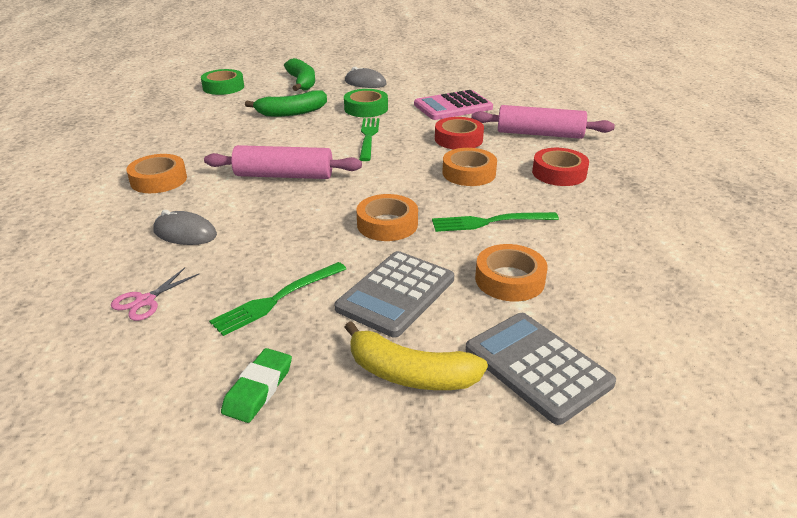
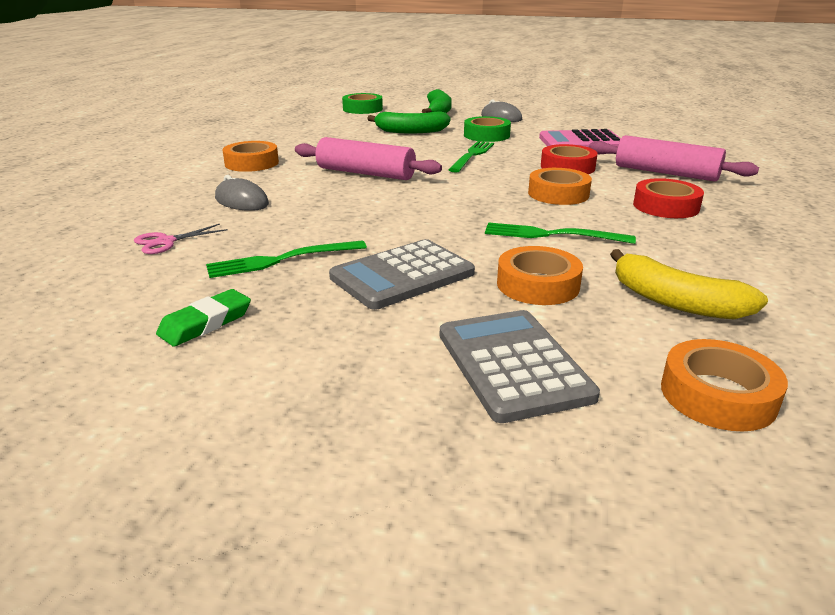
camera: 20 degrees right, 5 degrees down
(387, 224) = (437, 221): orange tape -> orange tape (717, 395)
(410, 374) = (363, 342): yellow banana -> yellow banana (675, 302)

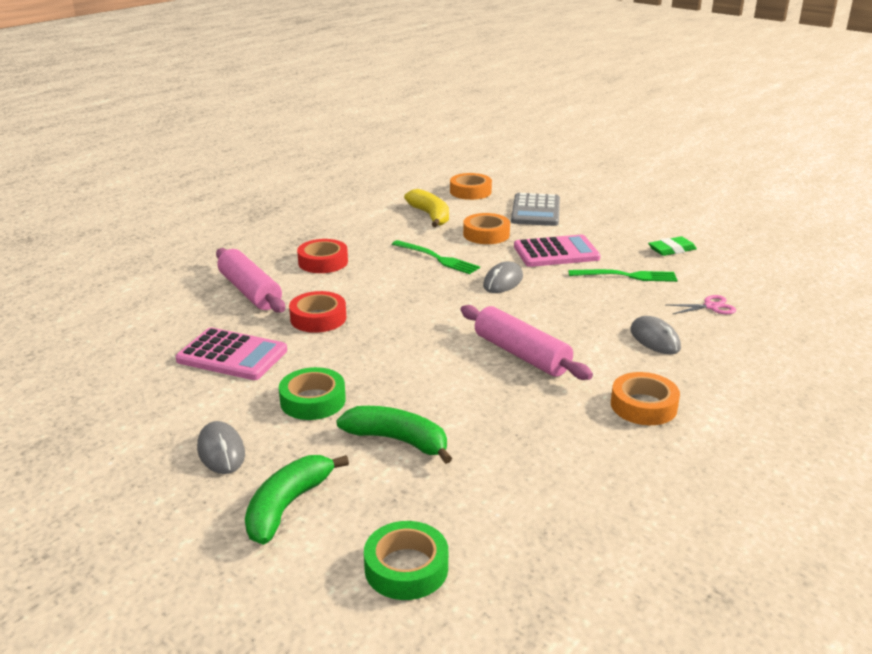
camera: 155 degrees left, 0 degrees up
(402, 275) = (556, 252): grey calculator -> pink calculator
(439, 223) = (503, 281): none -> grey mouse
(472, 155) = (383, 360): green fork -> none
(558, 194) = (379, 289): orange tape -> none

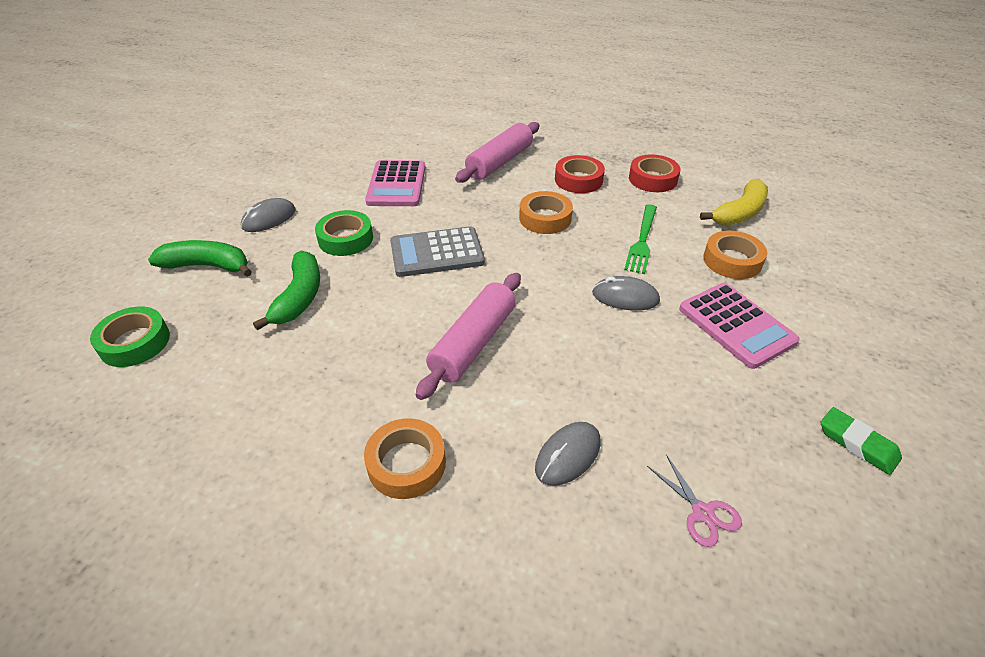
camera: 70 degrees right, 15 degrees up
(318, 318) = (475, 206): red tape -> red tape (652, 179)
(470, 191) = (836, 224): orange tape -> orange tape (545, 218)
(535, 211) = (840, 285): grey calculator -> grey calculator (437, 253)
(627, 276) = (726, 403): green fork -> none

